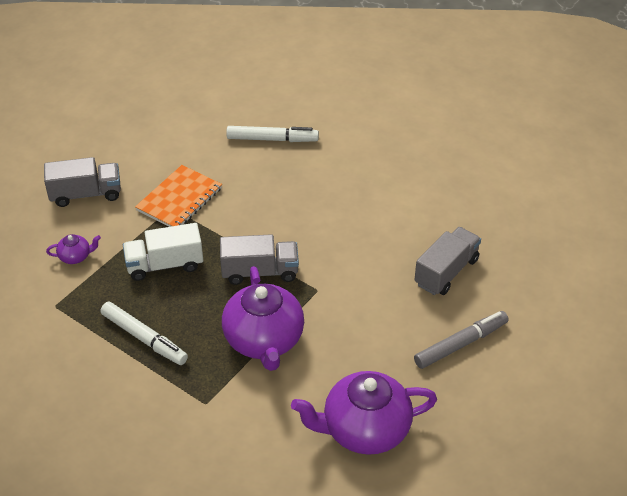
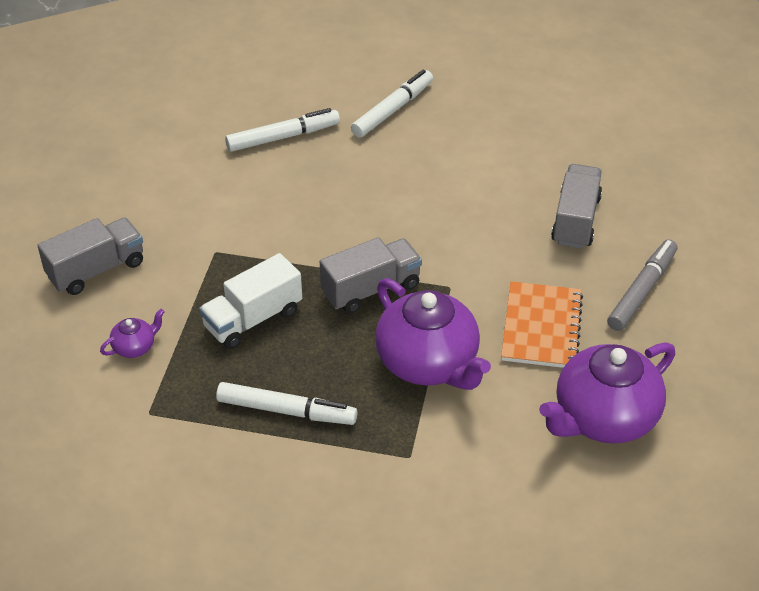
camera: 25 degrees left, 0 degrees up
(179, 199) = (218, 239): orange notebook -> orange notebook (541, 327)
(364, 143) = (392, 110): none -> white marker

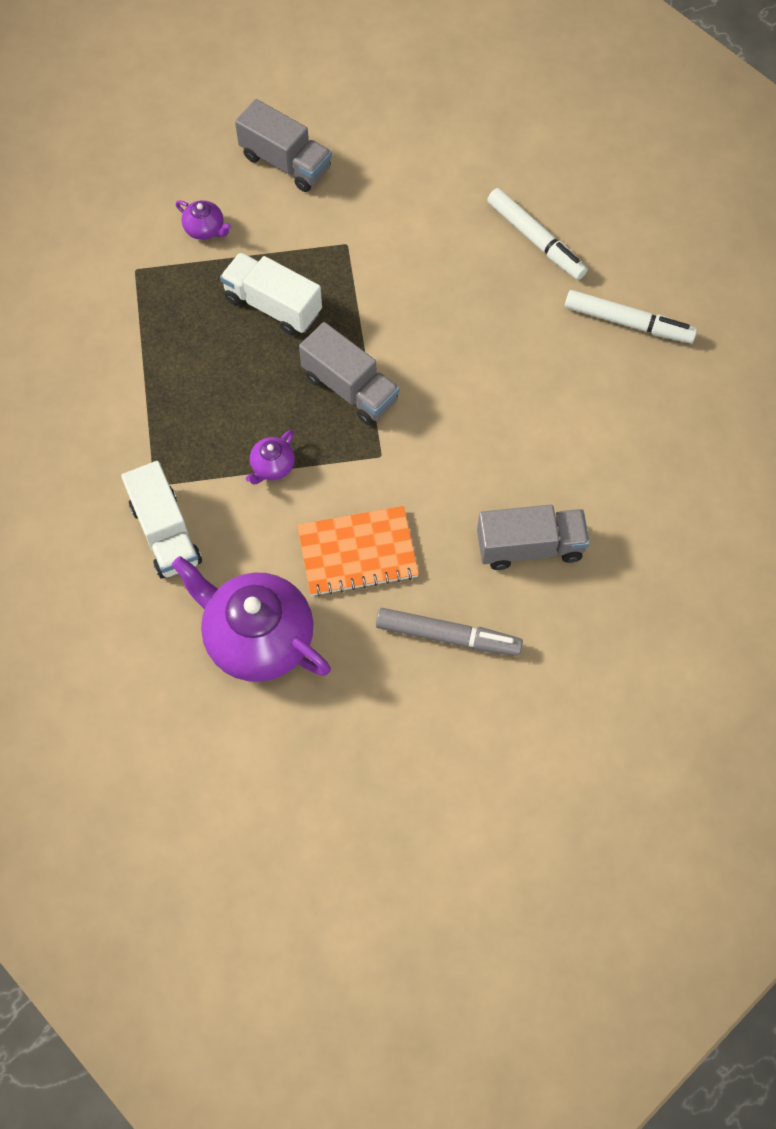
camera: 70 degrees right, 20 degrees up
(286, 410) = (174, 371): white marker -> none
(428, 363) = (272, 466): purple teapot -> purple teapot, size x0.43
(467, 460) = (165, 533): none -> white truck

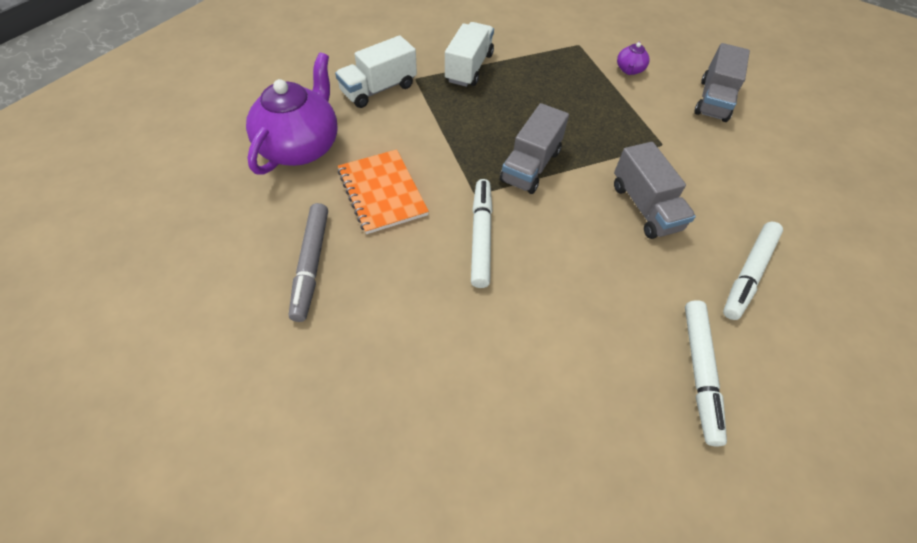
camera: 75 degrees right, 10 degrees down
(272, 466) = (446, 133): purple teapot -> none
(273, 305) = (584, 112): white truck -> white truck (469, 68)
(443, 463) = (480, 236): none -> white marker
(530, 547) = (411, 316): grey truck -> grey truck (645, 207)

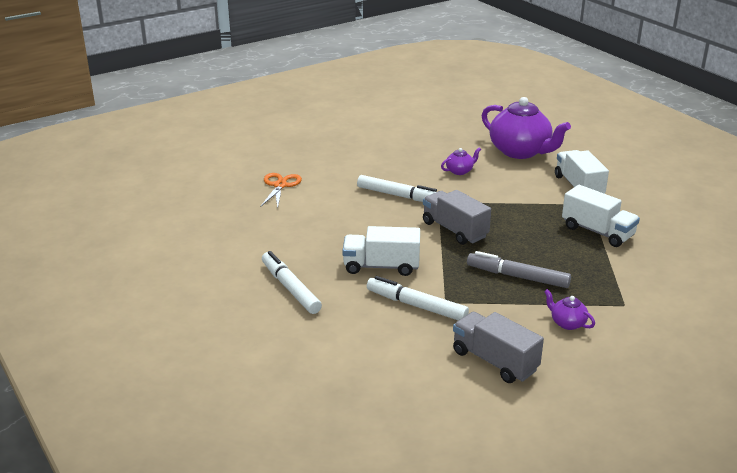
camera: 115 degrees right, 25 degrees down
(311, 265) = (413, 144): grey marker -> grey marker (517, 277)
(382, 192) = (460, 171): orange notebook -> purple teapot
(529, 399) = (280, 185): none -> orange scissors
(645, 207) = (381, 266): grey truck -> white truck
(700, 372) = (245, 240): white marker -> white marker (416, 306)

